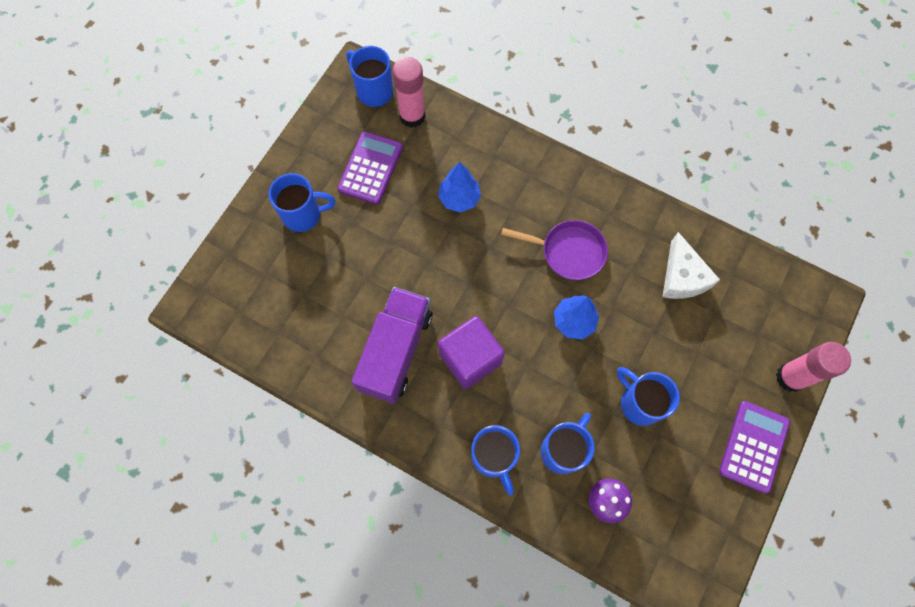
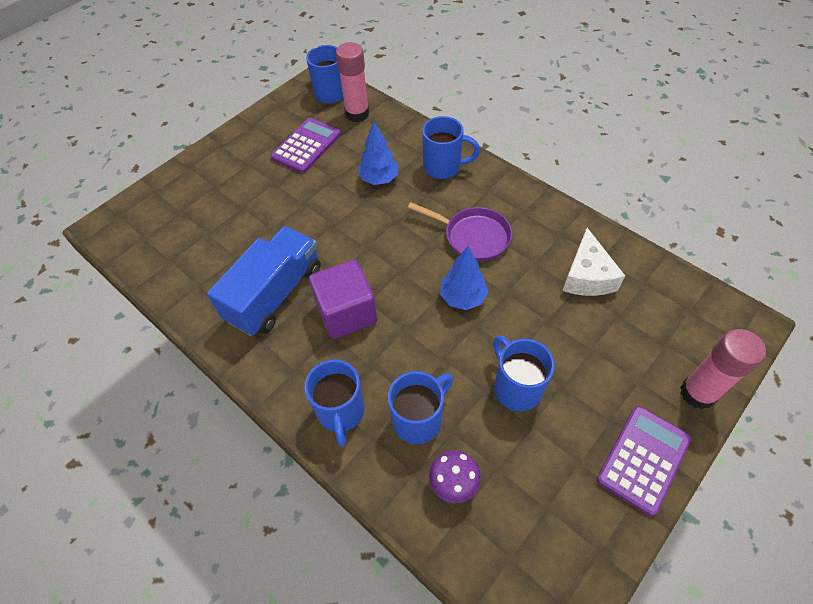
camera: 15 degrees right, 15 degrees down
(303, 215) = (233, 172): blue mug -> blue mug (444, 167)
(395, 351) = (275, 294): purple truck -> blue truck

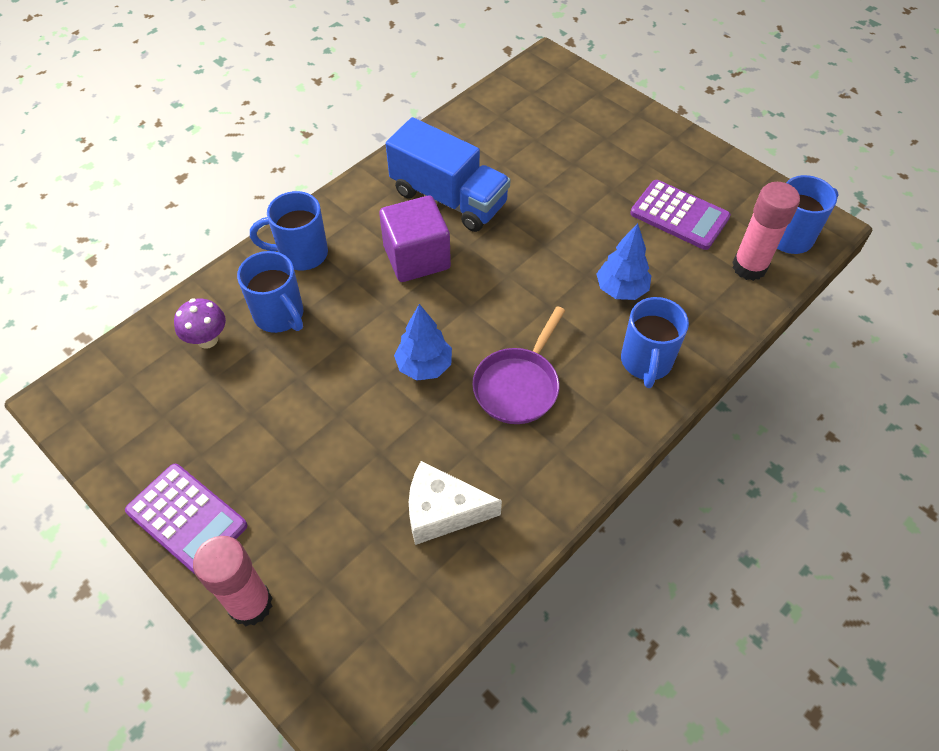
camera: 90 degrees right, 0 degrees up
(516, 387) = (298, 406): blue mug -> none

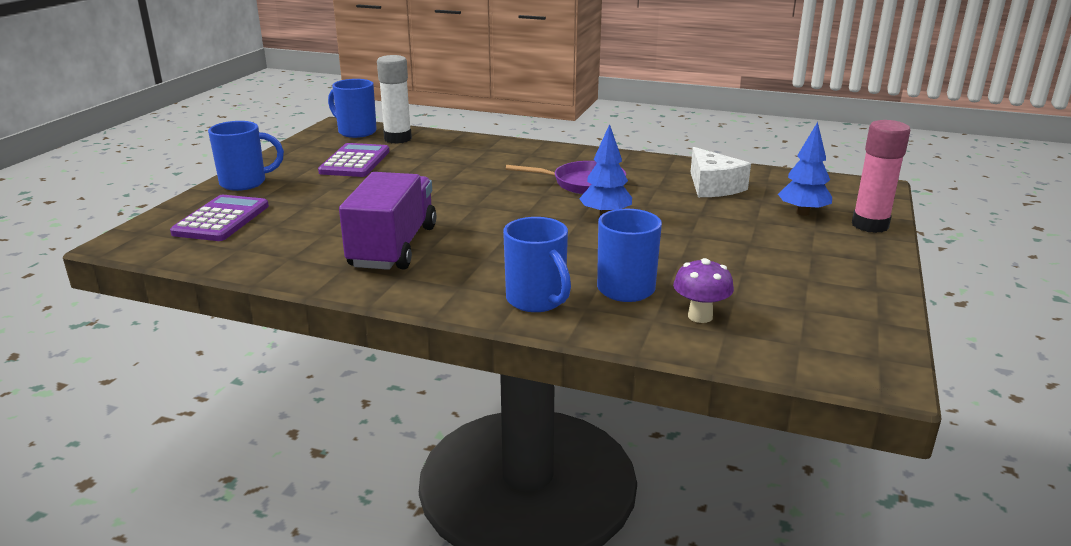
camera: 115 degrees left, 30 degrees down
(187, 518) = (861, 266): purple calculator -> purple calculator (221, 219)
(417, 257) = (488, 244): purple cube -> none
(448, 198) = (393, 247): blue truck -> purple truck
(621, 289) = (455, 168): blue tree -> blue tree (802, 213)
(646, 362) = (518, 154): blue mug -> blue mug (245, 183)
(749, 267) = (397, 139): pink glue stick -> white glue stick

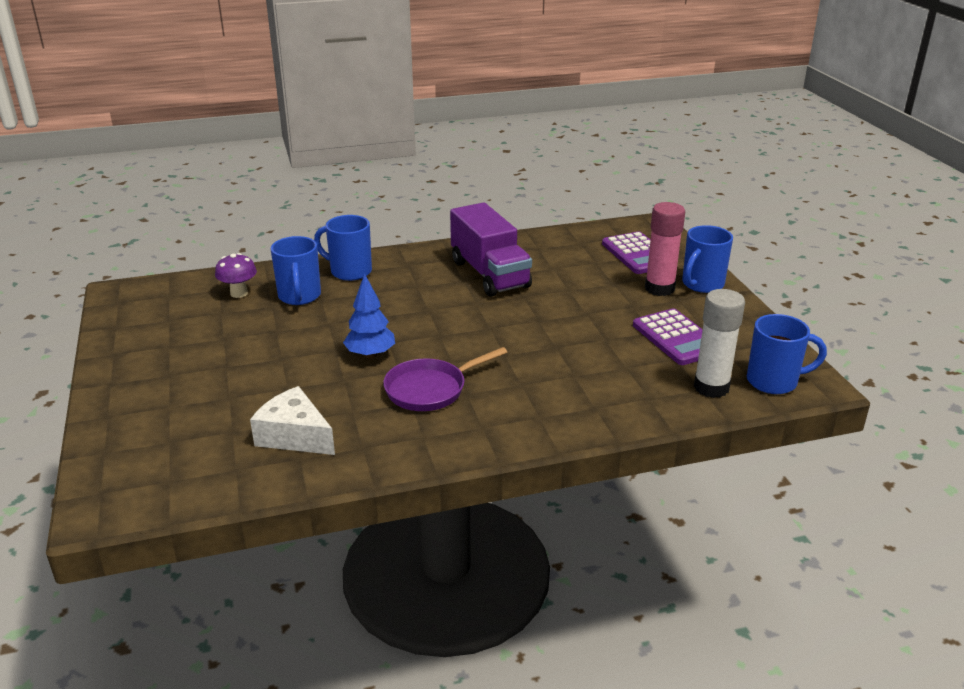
camera: 145 degrees right, 5 degrees up
(802, 213) = (184, 426): blue tree -> none
(870, 225) = (111, 431): pink glue stick -> pink glue stick (659, 288)

